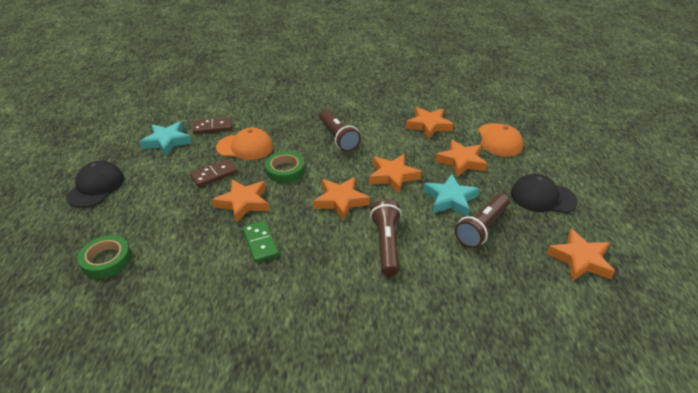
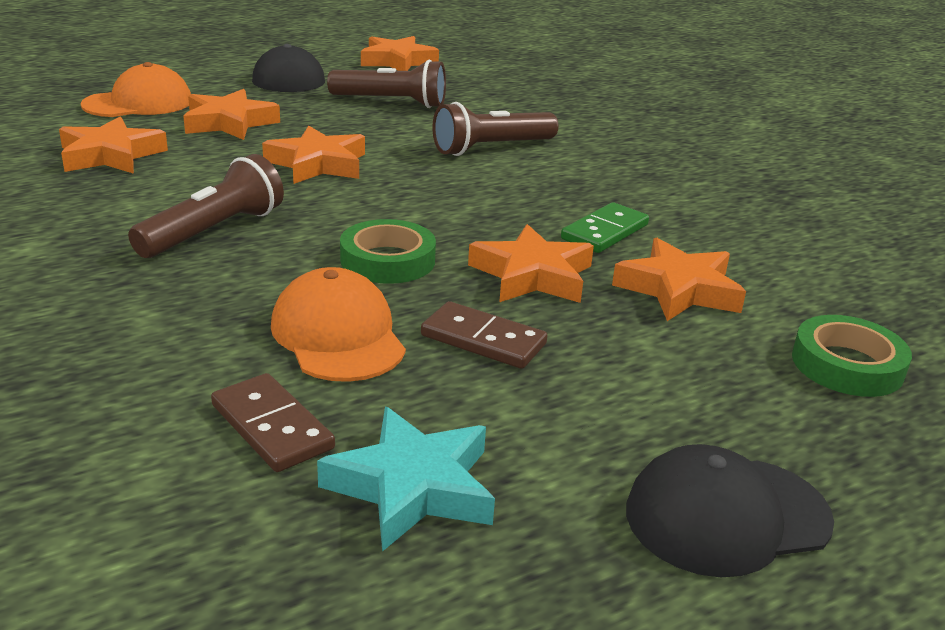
camera: 120 degrees left, 10 degrees down
(340, 200) = (428, 192): orange star -> orange star (678, 289)
(450, 199) = (344, 122): turquoise star -> none

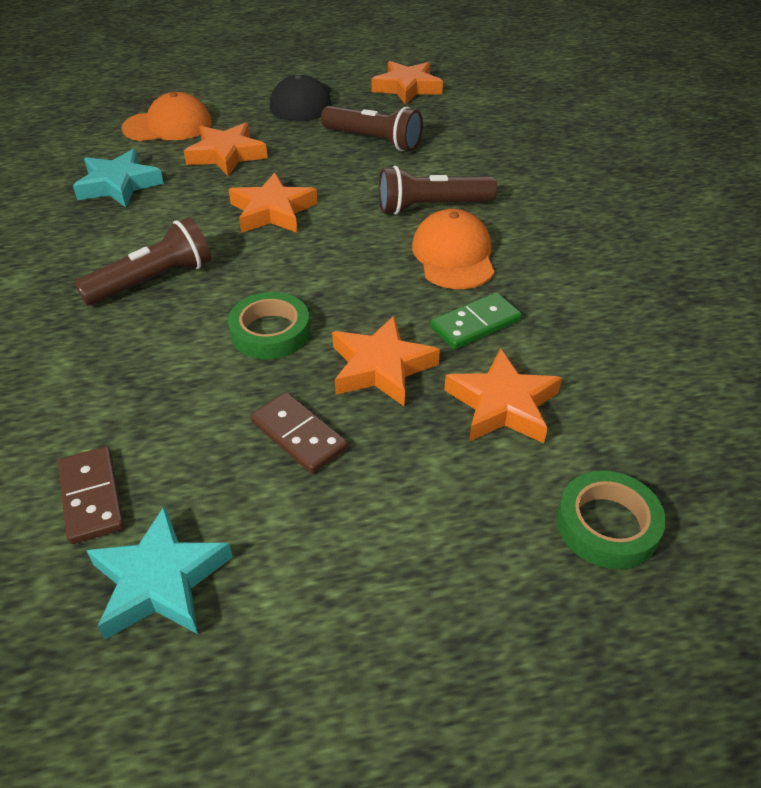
camera: 20 degrees right, 15 degrees up
(110, 155) = (119, 185): orange star -> turquoise star
(338, 335) = (188, 410): orange cap -> orange cap (453, 255)
(727, 515) = (389, 672): black cap -> none

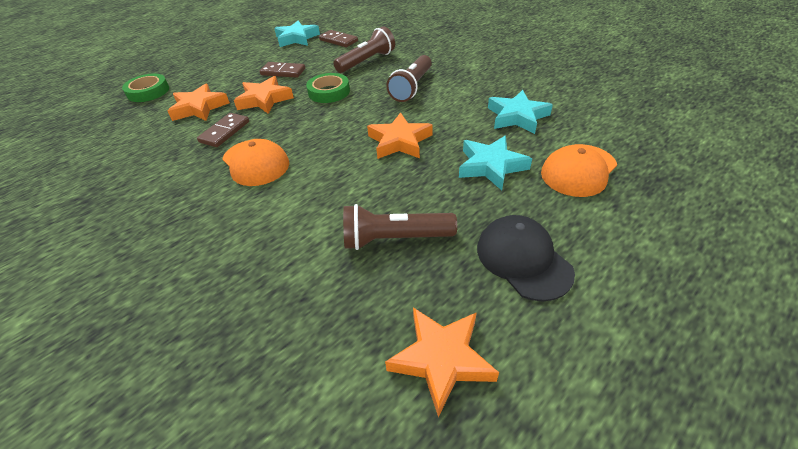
camera: 150 degrees right, 0 degrees up
(226, 155) = (491, 166): orange star -> turquoise star
(431, 207) = (292, 191): brown flashlight -> brown flashlight (367, 61)
(475, 324) = (224, 132): green domino -> brown domino

